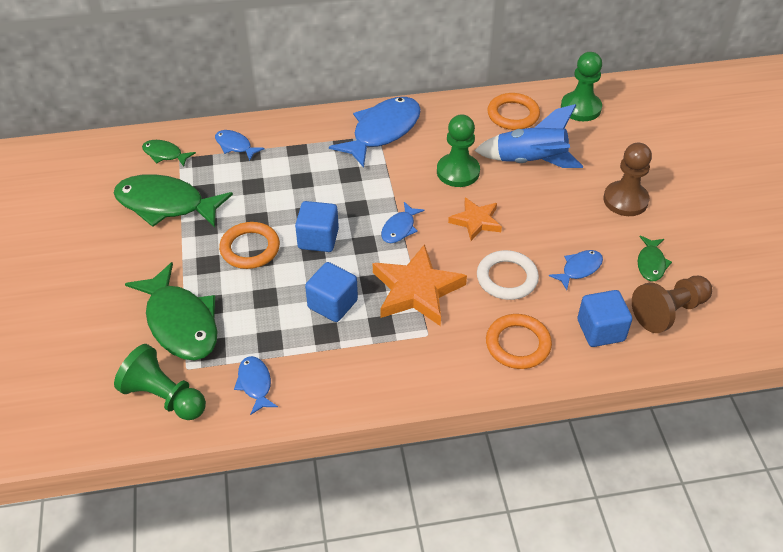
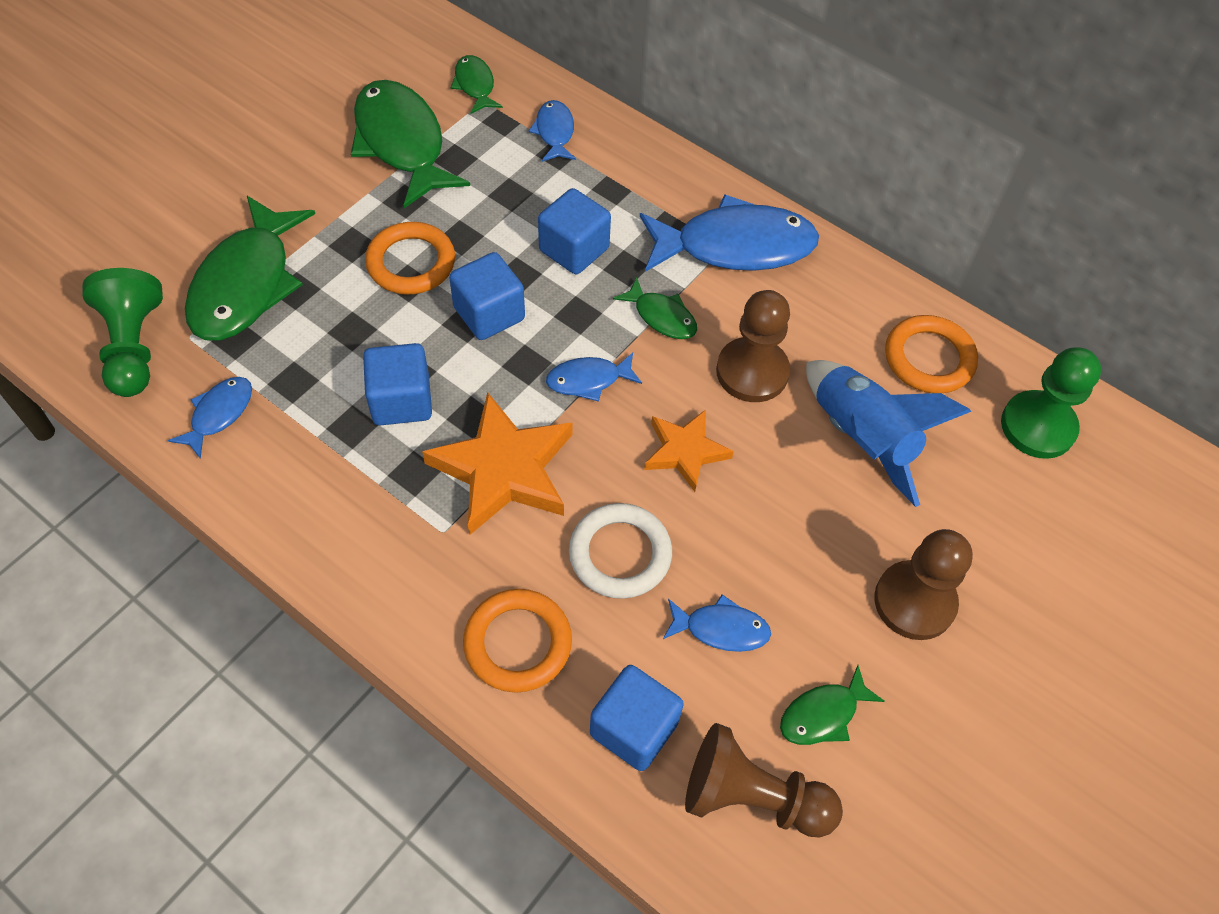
camera: 45 degrees right, 10 degrees up
(317, 185) = (574, 249): none -> blue cube
(393, 181) = (661, 316): none -> green fish
(458, 172) = (752, 372): green pawn -> brown pawn

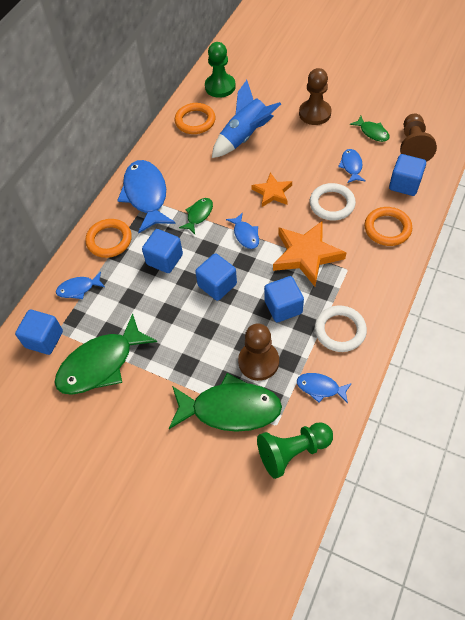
camera: 95 degrees left, 0 degrees up
(314, 476) = (340, 330): none -> white ring
(411, 263) = (192, 330): orange ring -> orange ring (109, 240)
(475, 85) = (44, 339): green fish -> blue cube
(752, 372) = (221, 177): brown pawn -> brown pawn (258, 361)

